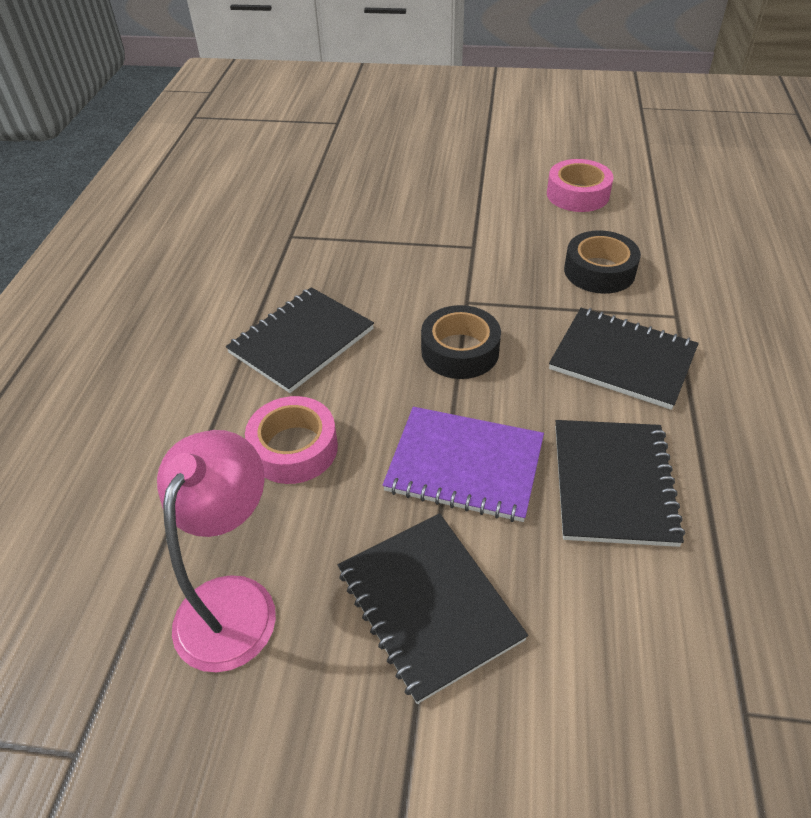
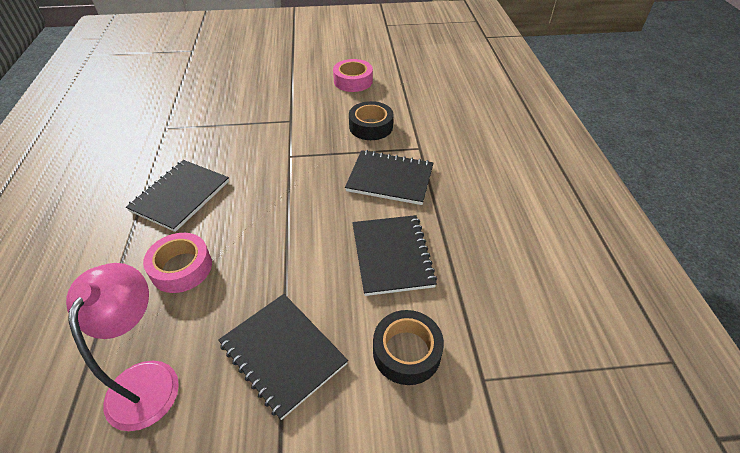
camera: 15 degrees left, 0 degrees up
(460, 351) = (288, 188): black tape -> black tape (406, 352)
(464, 465) = (298, 260): purple notebook -> none

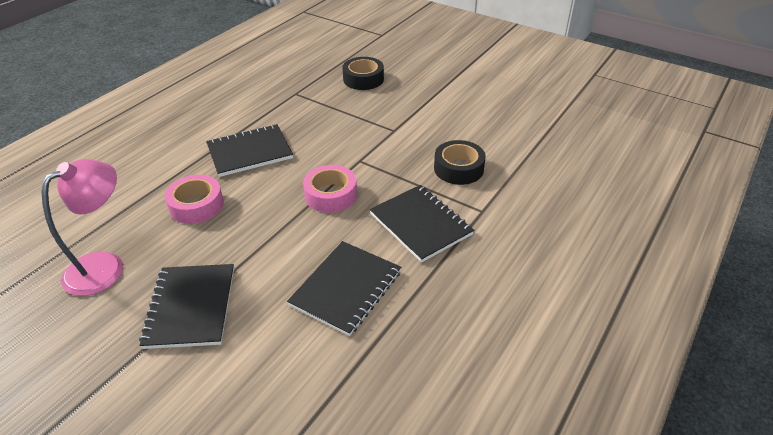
camera: 40 degrees right, 5 degrees down
(353, 81) = (491, 118): pink tape -> pink tape (331, 195)
(406, 352) = (270, 368): black tape -> black tape (363, 79)

